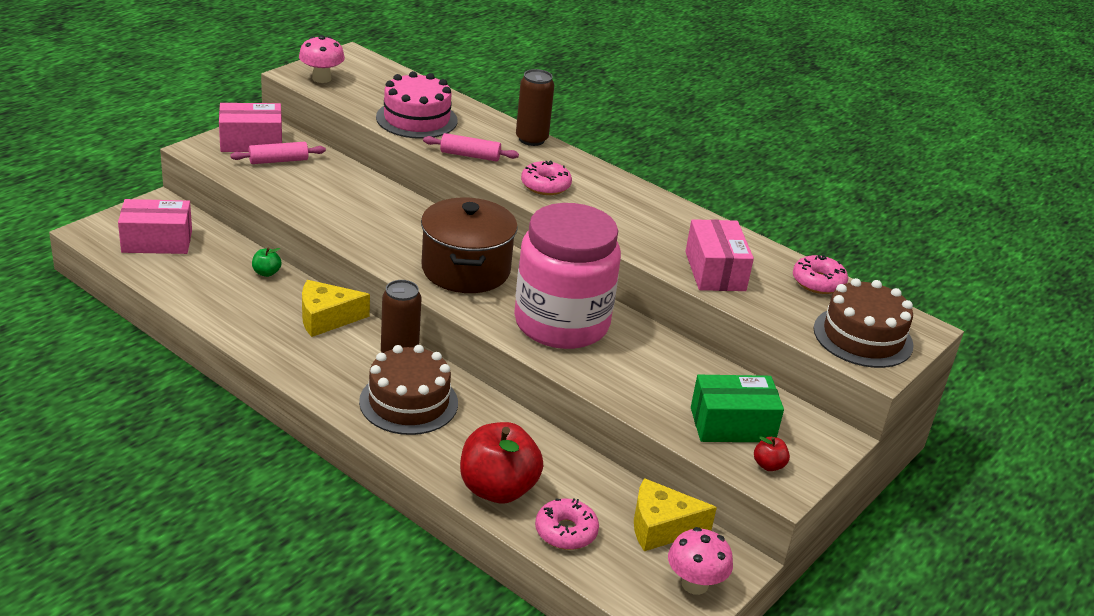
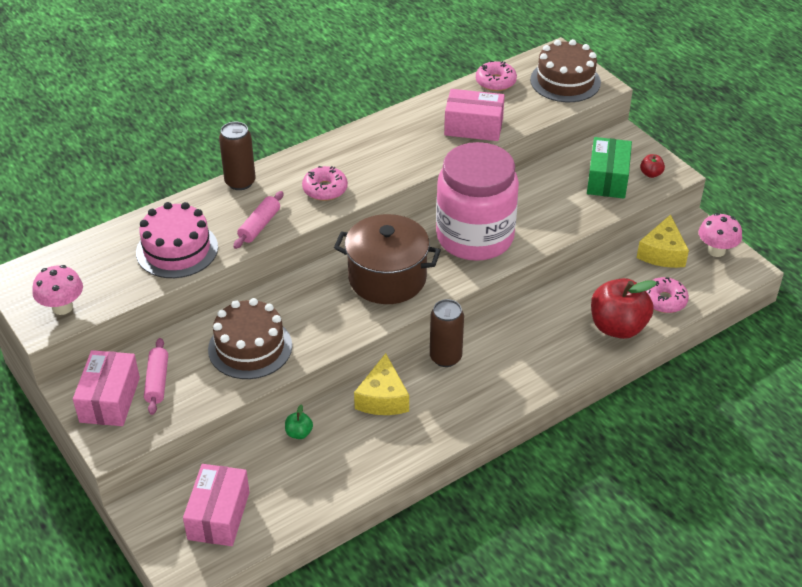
camera: 70 degrees left, 10 degrees up
(408, 402) = (510, 361): brown cake -> brown cake (250, 347)

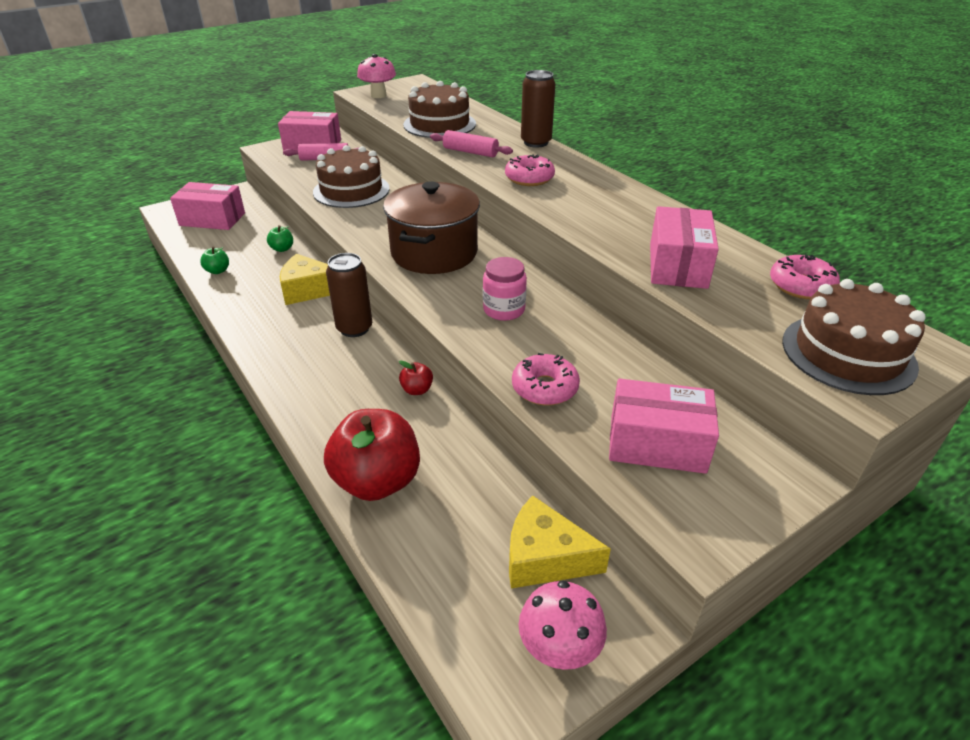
camera: 90 degrees right, 5 degrees down
(177, 250) = (439, 124): pink cake -> brown cake
(343, 479) = (218, 271): none -> green apple
(475, 237) = (504, 310): pink jar -> pink jar, size x0.42
(607, 179) = (657, 444): green box -> pink box
(651, 174) = (689, 504): red apple -> red apple (417, 390)
(664, 300) = (428, 546): pink donut -> pink donut (544, 388)

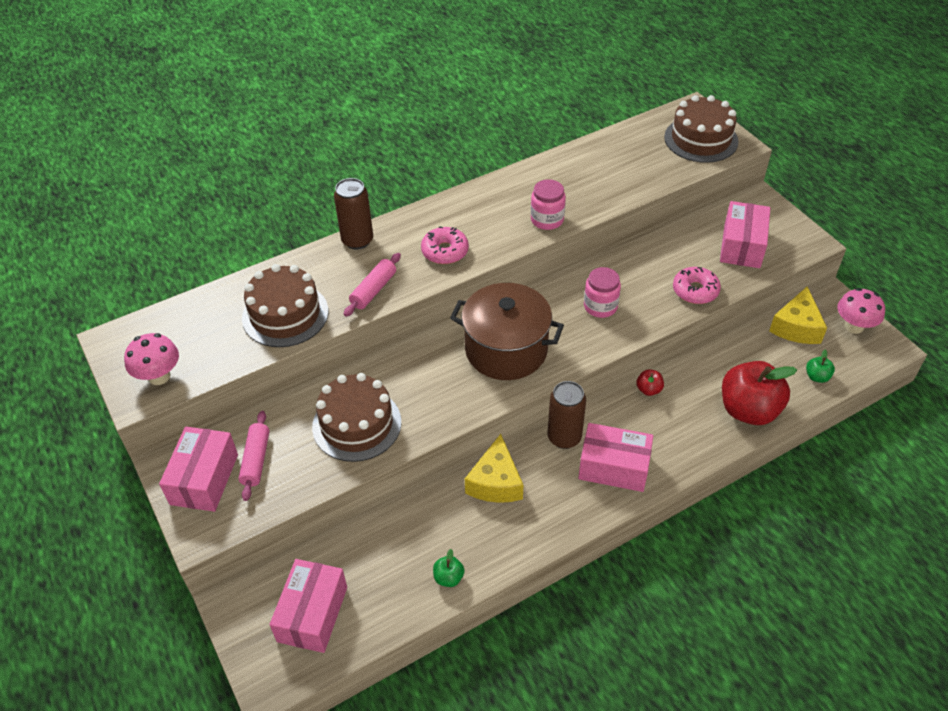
camera: 85 degrees left, 10 degrees up
(282, 249) = (404, 519): green apple -> green apple (817, 377)
(597, 229) = (547, 220): none -> pink jar
(677, 265) = (603, 187): pink box -> pink box (613, 467)
(801, 286) = (628, 138): pink donut -> none

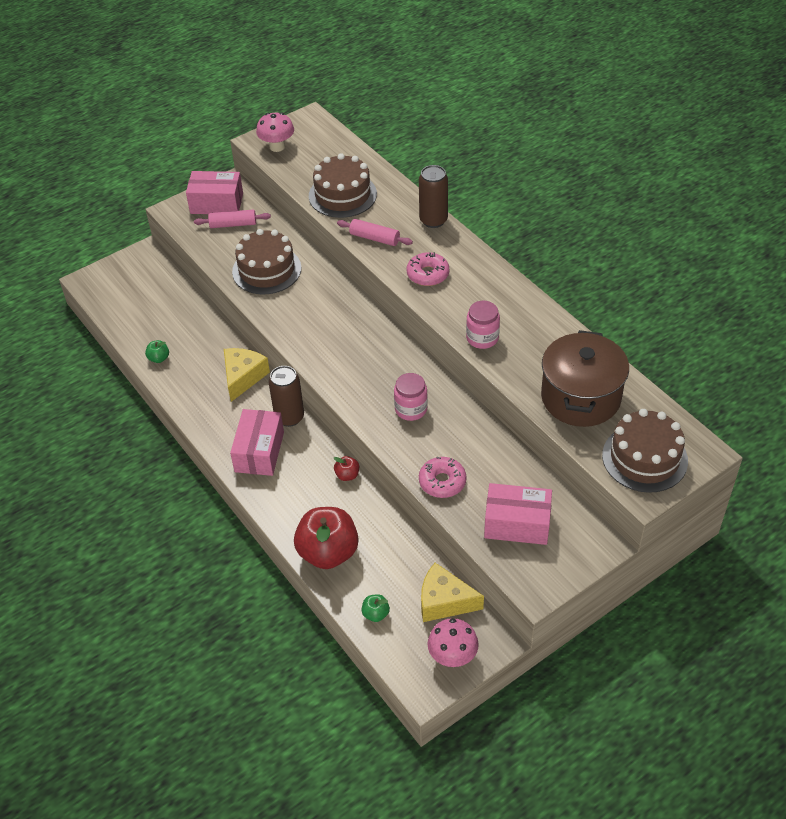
camera: 85 degrees right, 0 degrees up
(312, 614) = (134, 292): pink box -> none
(496, 482) = (243, 377): yellow cheese -> yellow cheese turned 105 degrees clockwise
(506, 350) = (350, 348): brown pot -> brown pot (580, 397)

